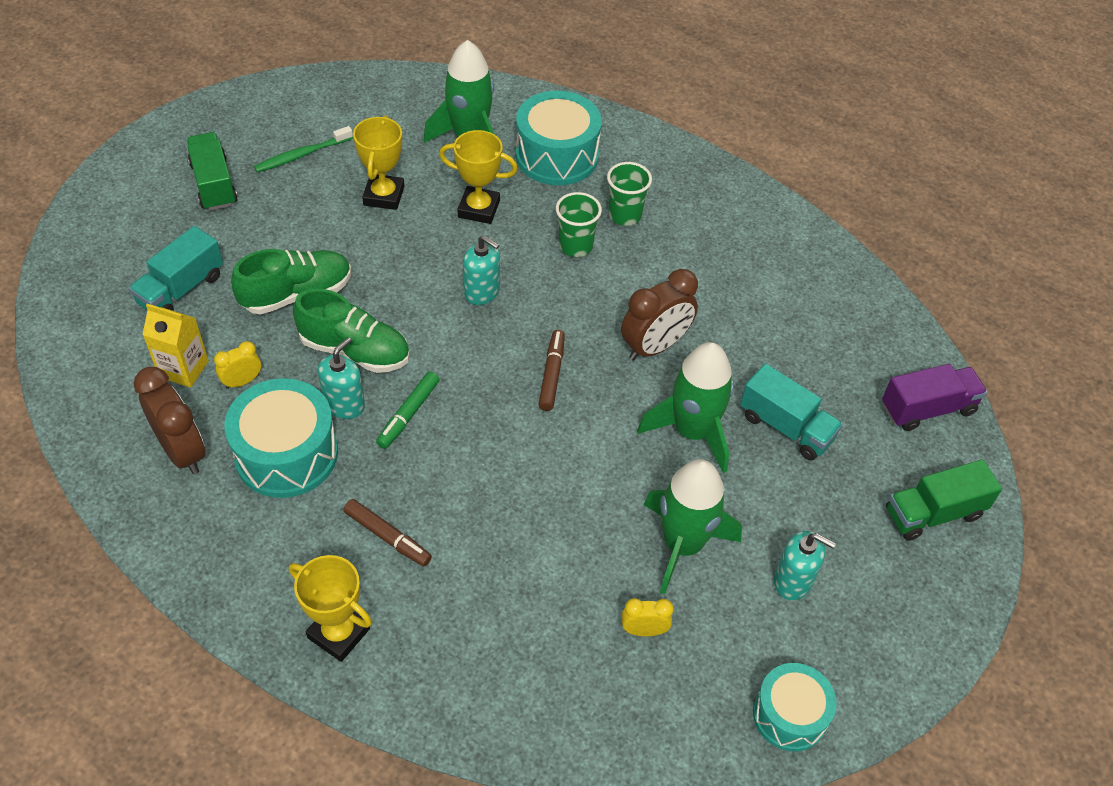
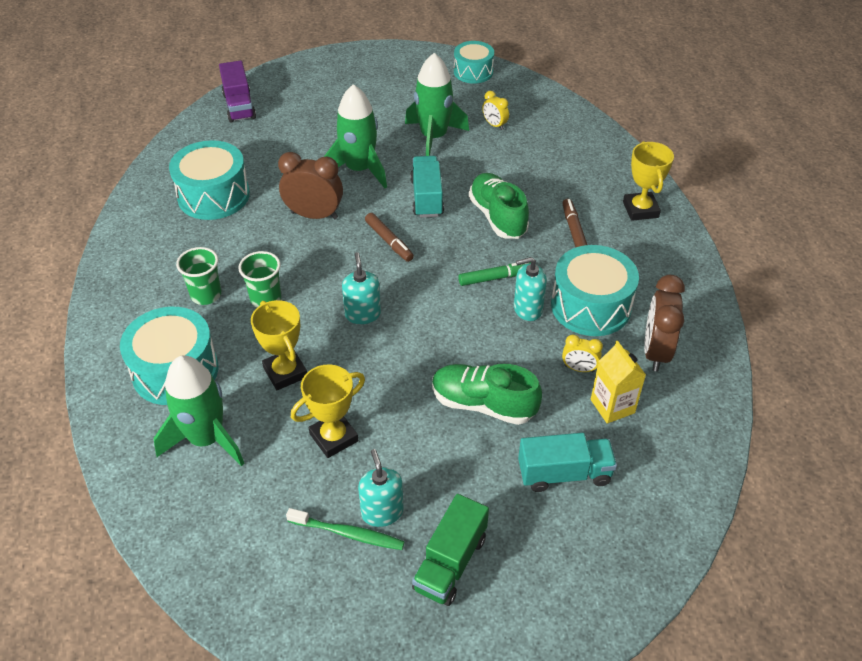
camera: 130 degrees left, 5 degrees down
(355, 350) = (486, 336): green shoe -> green shoe (498, 217)
(552, 374) = (389, 241): brown marker -> brown marker turned 90 degrees counterclockwise
(767, 295) = (213, 196): none -> turquoise drum
(786, 427) = (313, 142): turquoise truck -> turquoise truck (427, 198)
(793, 581) = (406, 99): turquoise soap dispenser -> turquoise soap dispenser (382, 512)
(927, 409) = (239, 106): purple truck -> purple truck turned 135 degrees counterclockwise
(933, 513) = (310, 79): green truck -> none

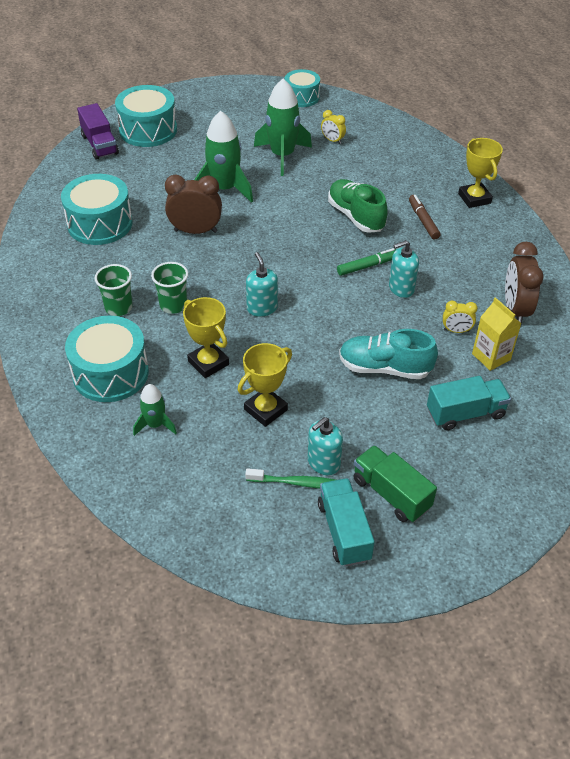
camera: 10 degrees left, 0 degrees up
(206, 439) = (155, 425): green rocket -> green rocket, size x0.54
(382, 512) = (323, 463): turquoise soap dispenser -> turquoise soap dispenser turned 105 degrees counterclockwise
(389, 241) = (267, 246): brown marker -> none
(427, 198) = (290, 207): turquoise truck -> turquoise truck (344, 531)
(450, 563) = (391, 494): green truck -> green truck turned 120 degrees clockwise
(483, 404) = (384, 368): green shoe -> turquoise shoe
(590, 306) = (453, 280): turquoise drum -> turquoise drum (148, 130)

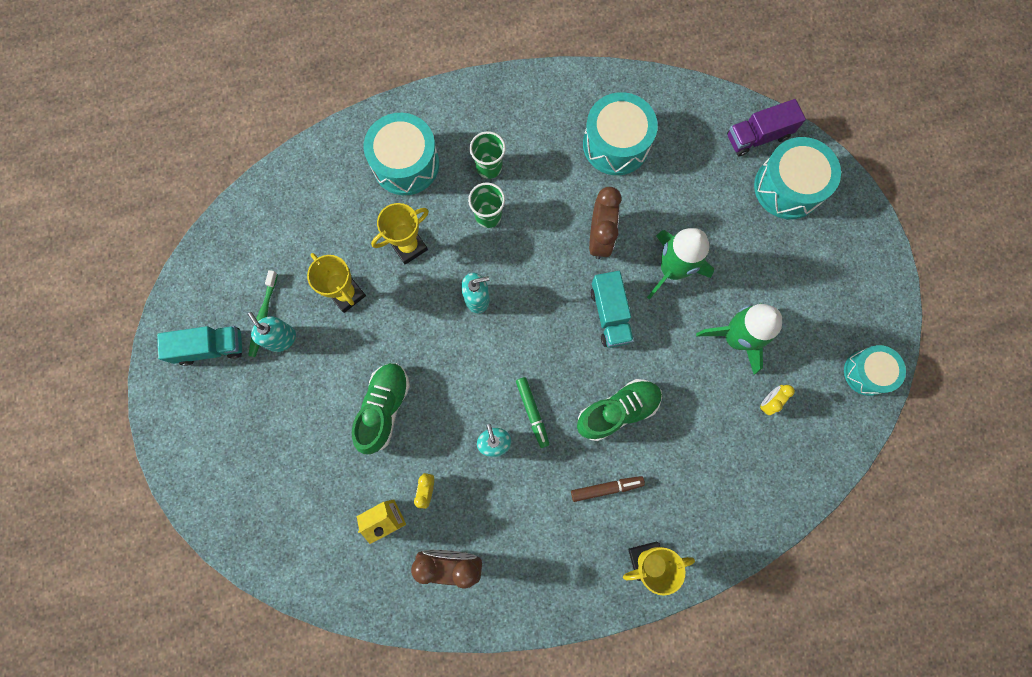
camera: 95 degrees right, 30 degrees up
(155, 425) = (342, 202): green rocket -> none
(384, 368) = (384, 408): turquoise shoe -> green shoe
(391, 494) = (240, 391): green truck -> none
(465, 413) = (319, 476): turquoise truck -> turquoise truck (610, 314)

